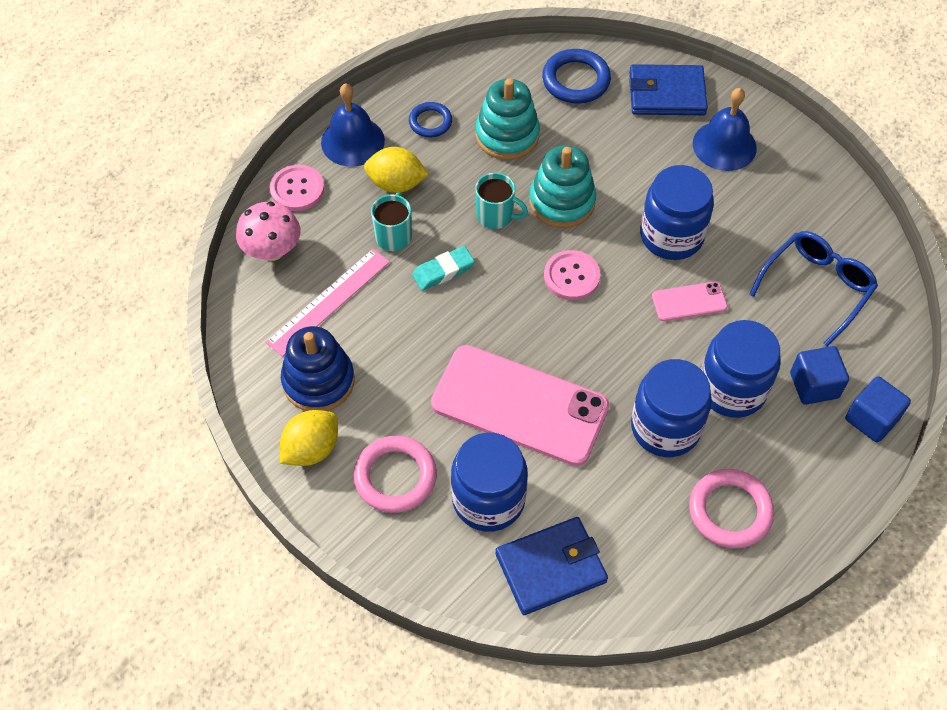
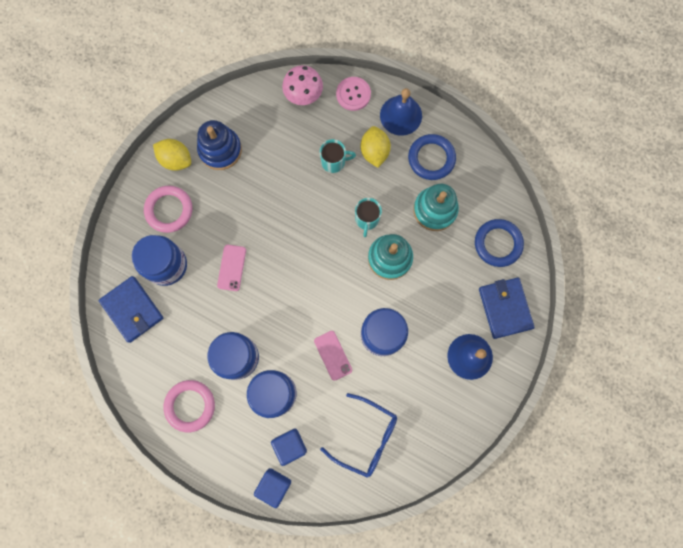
camera: 75 degrees right, 20 degrees up
(329, 302) = (275, 139): pink ruler -> none
(430, 122) = (431, 158): blue ring -> blue ring, size x1.60
(443, 271) = (315, 198): turquoise eraser -> none
(519, 405) = (231, 267): pink phone -> pink phone, size x0.45
(571, 276) = (332, 277): pink button -> none

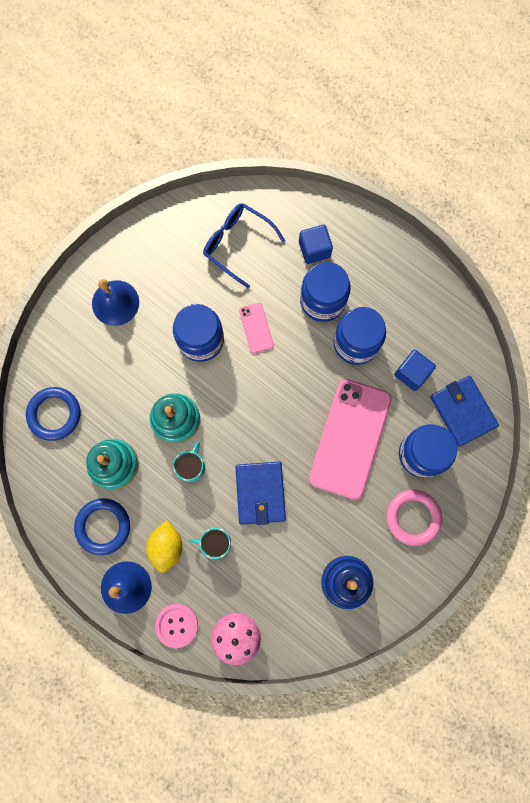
camera: 170 degrees left, 0 degrees up
(176, 160) = (399, 578): yellow lemon -> none
(190, 405) = (410, 303): pink ring -> none
(231, 267) = (350, 438): pink phone -> pink phone, size x2.25
(274, 485) = (335, 216): blue cube -> blue cube (412, 373)
(505, 308) = (66, 344): blue wallet -> blue wallet (260, 493)

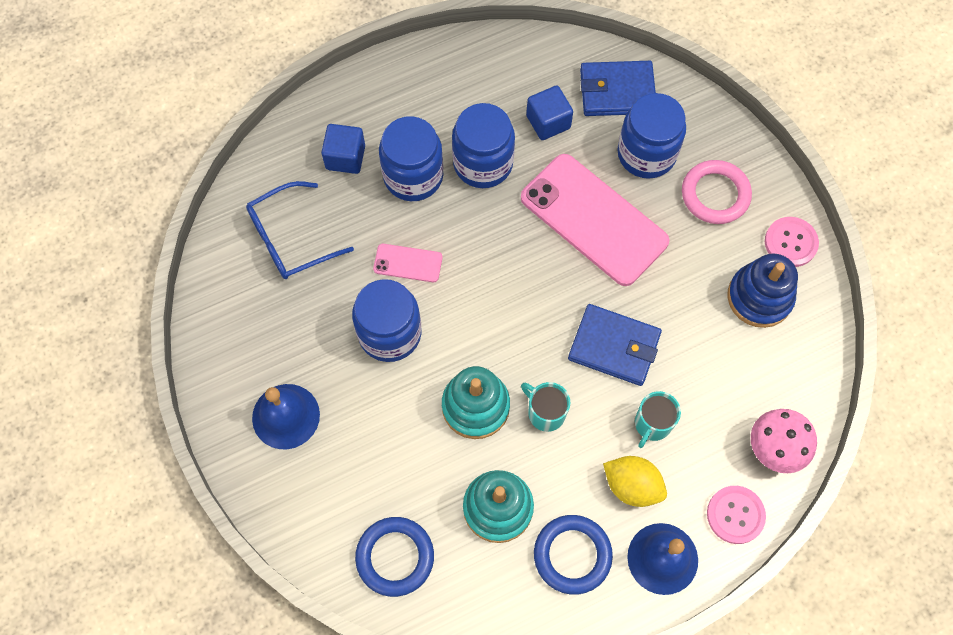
camera: 65 degrees left, 10 degrees down
(401, 588) = (790, 242): none -> pink button

